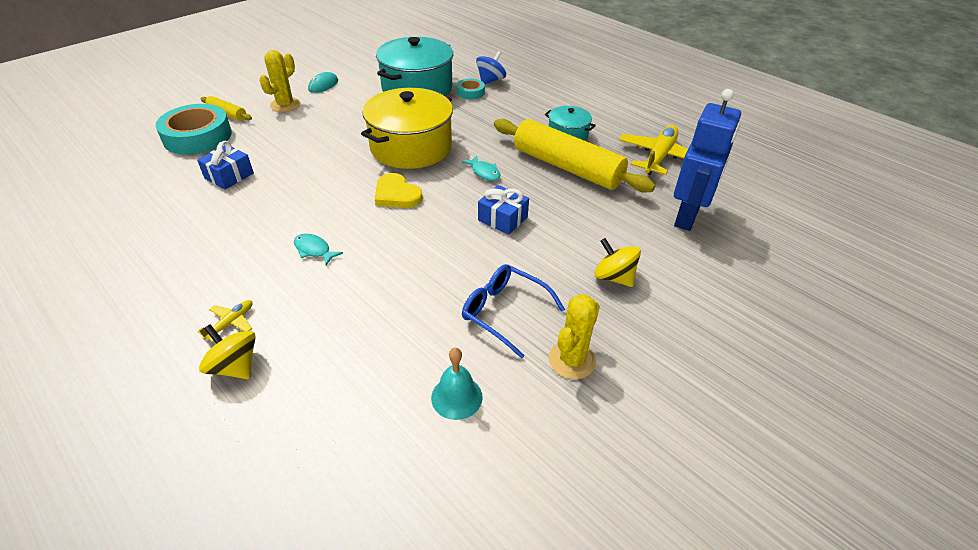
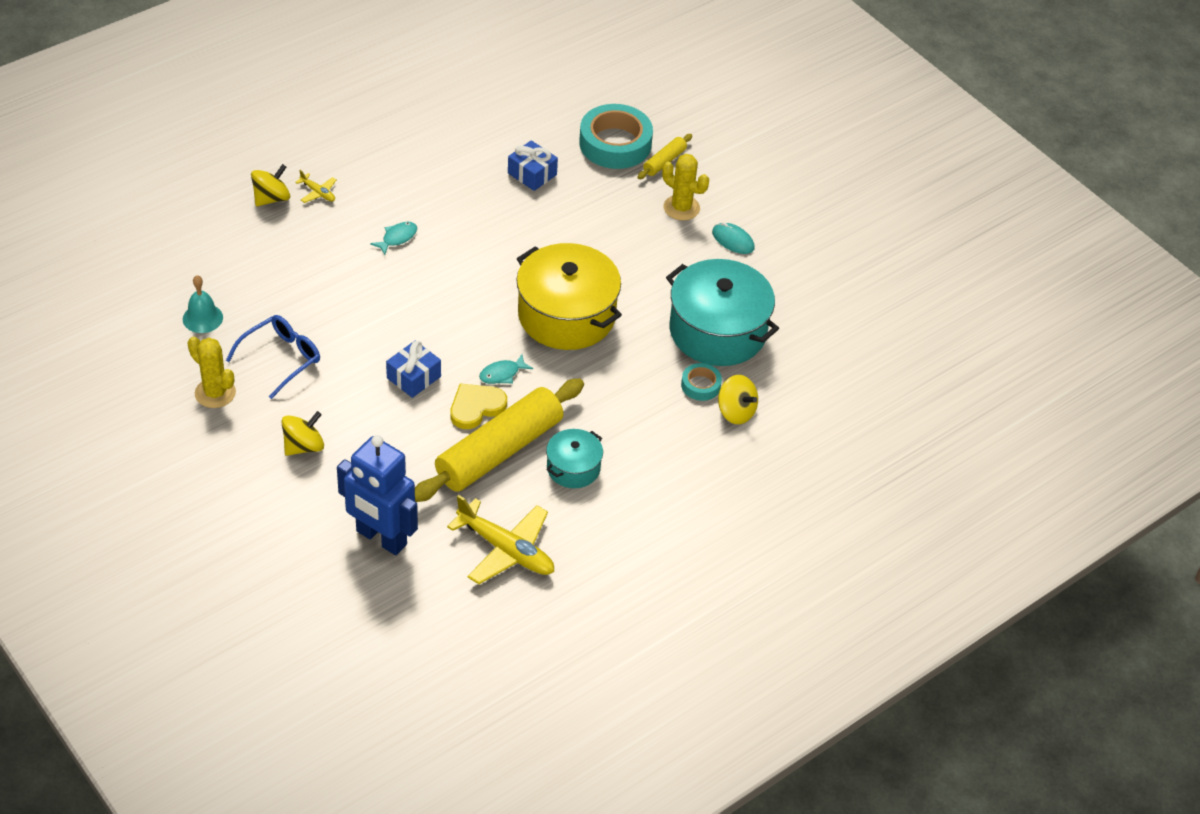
camera: 95 degrees right, 5 degrees up
(396, 194) = (473, 298): yellow heart -> yellow heart (476, 407)
(490, 80) = (736, 412): blue spinning top -> yellow spinning top

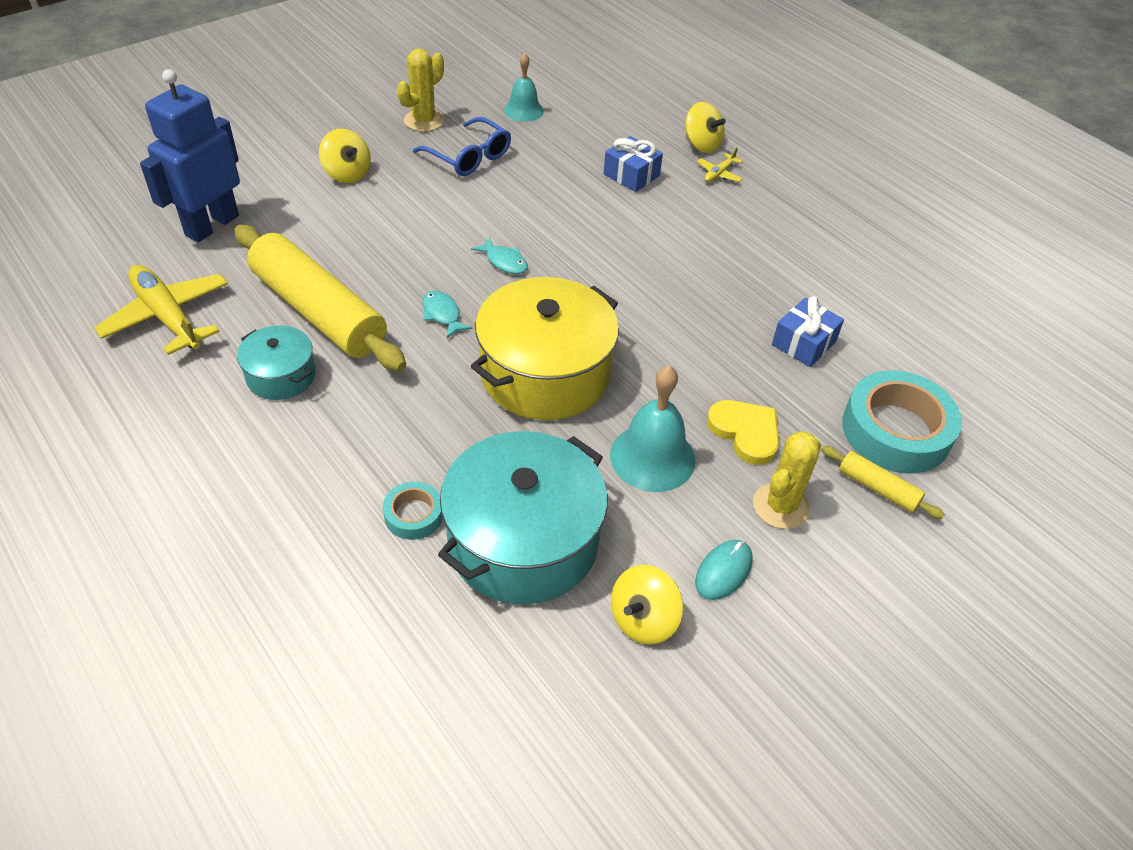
camera: 90 degrees right, 0 degrees up
(397, 238) = (659, 230): turquoise fish -> turquoise fish (504, 261)
(413, 377) = (440, 245): blue gift -> blue gift (631, 175)
(476, 407) = (390, 293): yellow heart -> yellow heart (745, 432)
(506, 550) = (167, 317): yellow plane -> yellow plane turned 105 degrees clockwise
(644, 264) = (652, 457): none -> turquoise bell
(736, 412) = (358, 556): yellow spinning top -> yellow spinning top (643, 620)

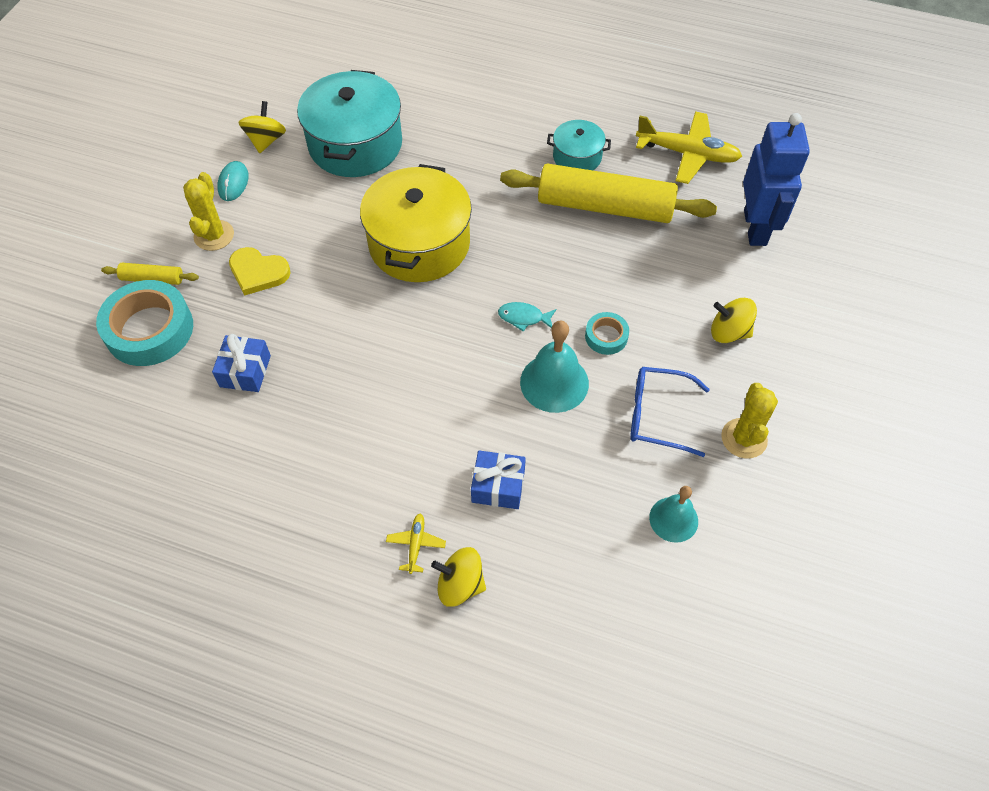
camera: 150 degrees right, 10 degrees up
(413, 515) = (424, 128): turquoise tape -> turquoise tape (606, 336)
(442, 314) = (524, 249): turquoise fish -> none
(652, 457) = (311, 225): turquoise bell -> turquoise bell (554, 382)

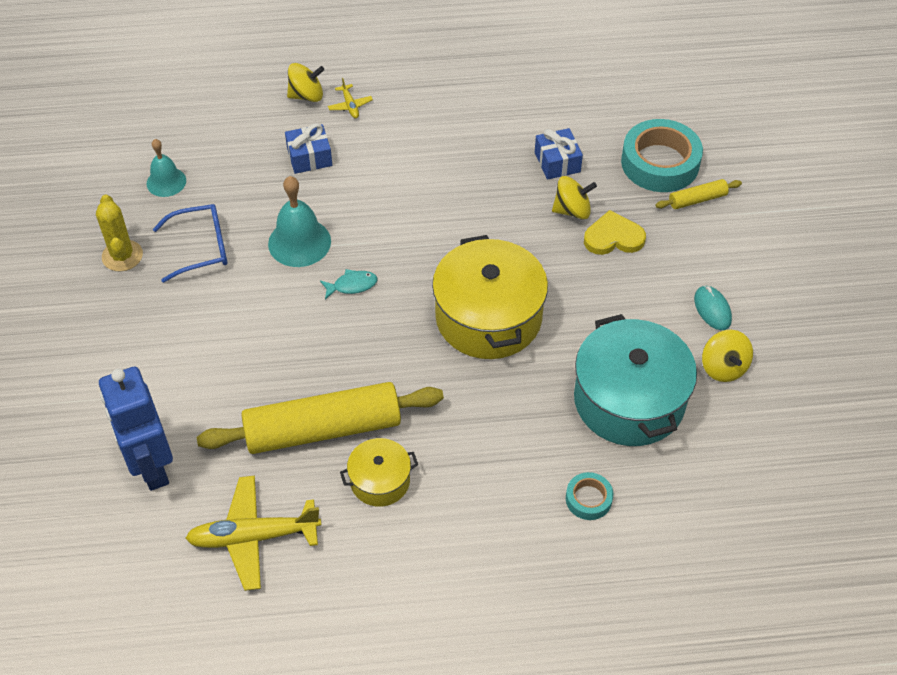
camera: 155 degrees right, 5 degrees down
(214, 235) = (682, 254): yellow cactus -> none
(577, 157) = (380, 481): turquoise pot -> yellow pot
(606, 336) = (269, 296): turquoise tape -> turquoise tape (588, 499)
(729, 332) = (155, 341): yellow spinning top -> yellow spinning top (572, 210)

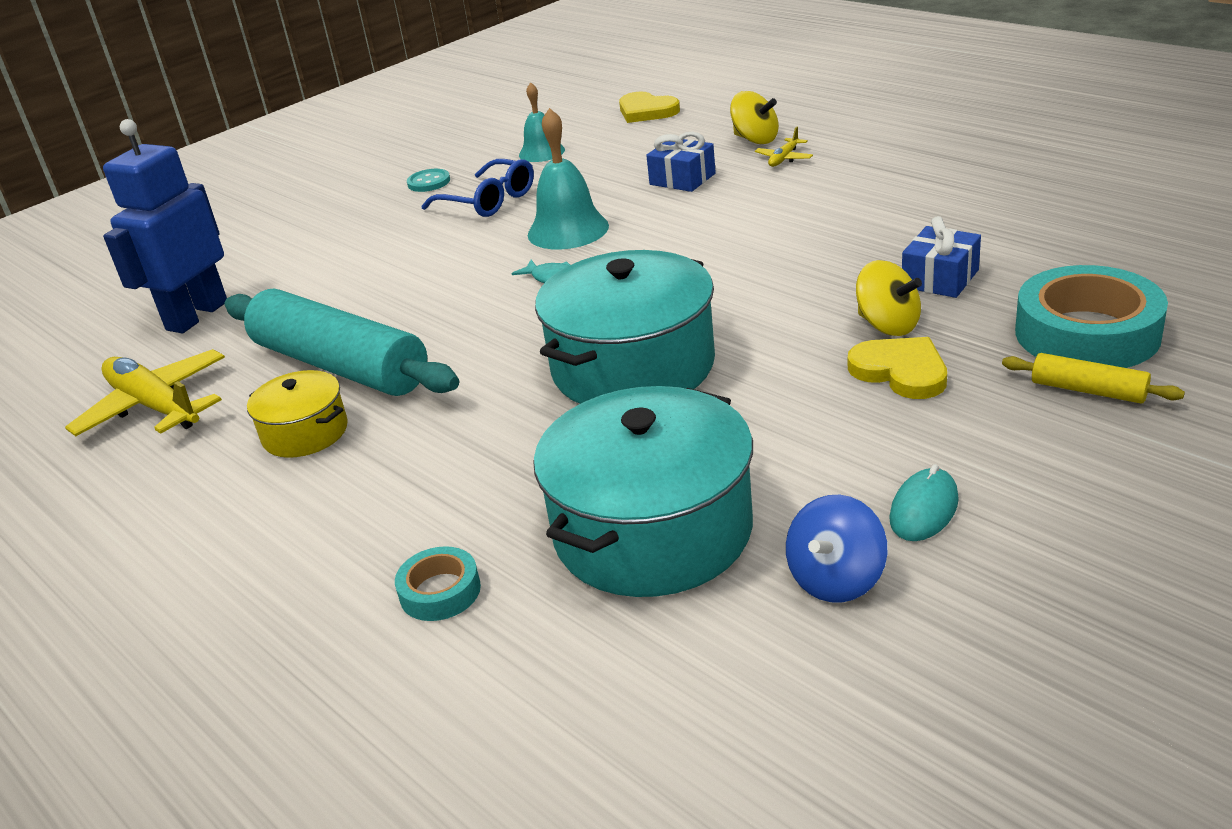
camera: 55 degrees right, 20 degrees down
(122, 256) = (429, 182): yellow cactus -> turquoise button
(185, 101) = (646, 111): none -> yellow heart
(323, 429) = (340, 366): yellow rolling pin -> turquoise rolling pin
(488, 317) = (633, 366): yellow pot -> turquoise pot
(723, 367) = (836, 579): yellow spinning top -> blue spinning top

